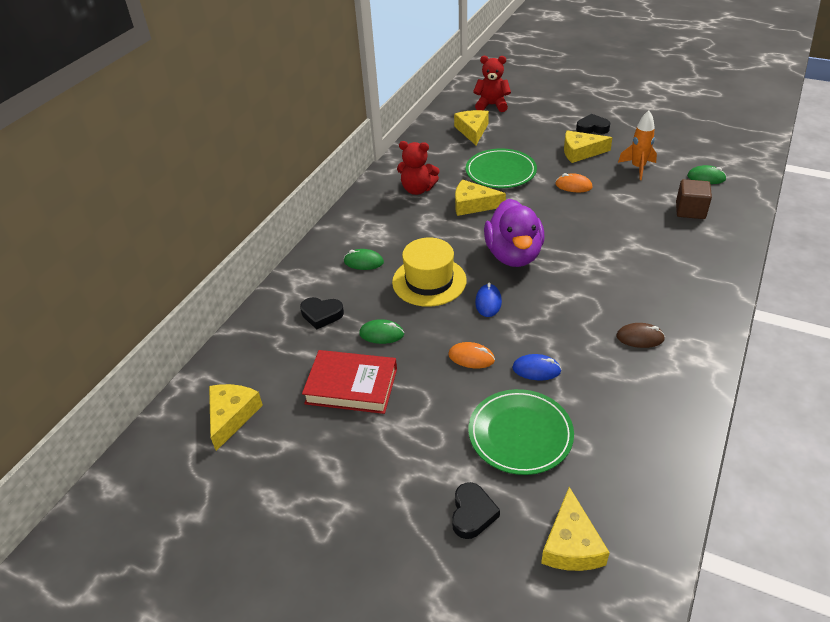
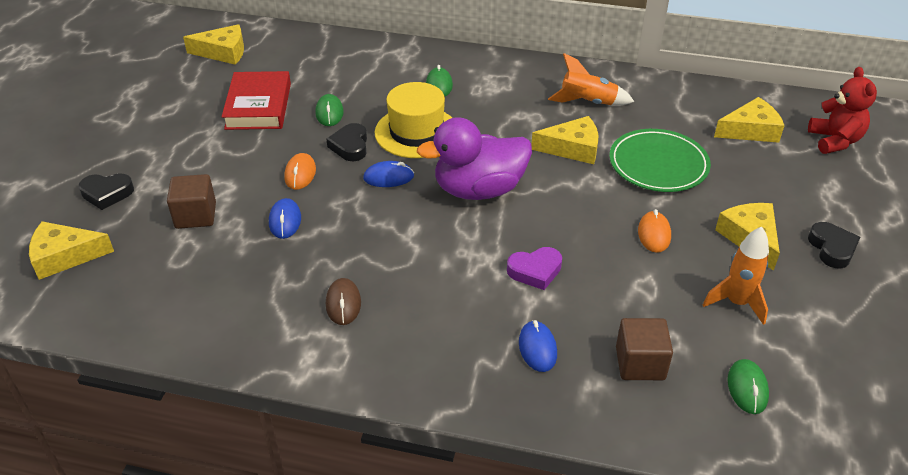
camera: 75 degrees right, 0 degrees up
(321, 315) = (352, 74): black heart -> black heart (350, 146)
(417, 189) = (588, 102): red teddy bear -> orange rocket
(473, 205) = (572, 148): yellow cheese -> yellow cheese turned 90 degrees clockwise
(520, 434) = (196, 215): green plate -> brown cube
(607, 240) = (535, 271): none -> purple heart
(680, 248) = (537, 348): none -> blue mouse

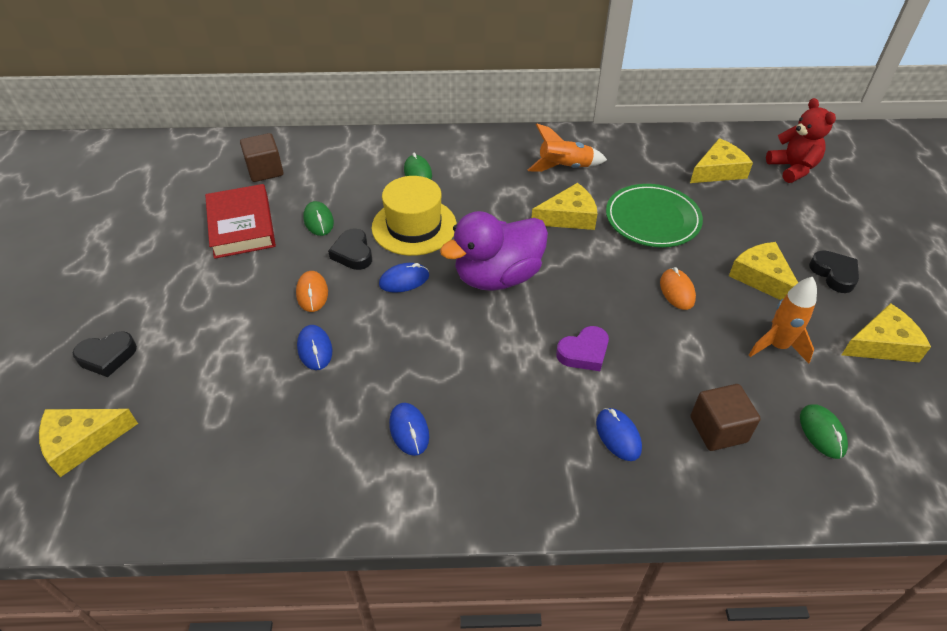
camera: 15 degrees left, 5 degrees up
(196, 215) = (216, 362): brown cube -> brown cube (265, 170)
(223, 52) = (183, 173): yellow cheese -> yellow cheese (882, 344)
(343, 304) = (409, 430): brown mouse -> blue mouse

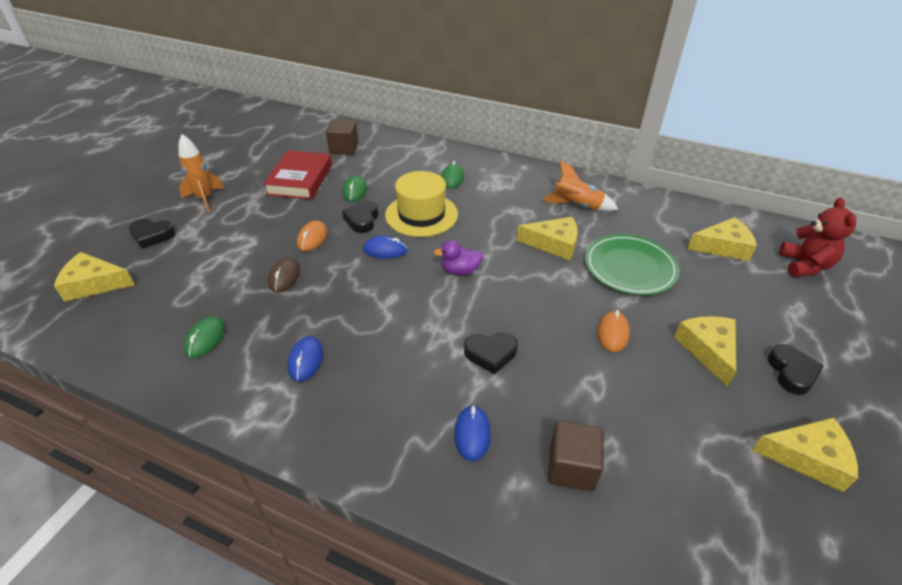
camera: 25 degrees right, 5 degrees down
(315, 349) = (284, 277): blue mouse -> brown mouse
(497, 276) = (460, 271): purple duck -> purple duck, size x0.47
(584, 352) = (490, 354): purple heart -> black heart
(777, 346) = (684, 416): orange rocket -> orange rocket (205, 199)
(822, 433) = (681, 516): green mouse -> green mouse (205, 339)

